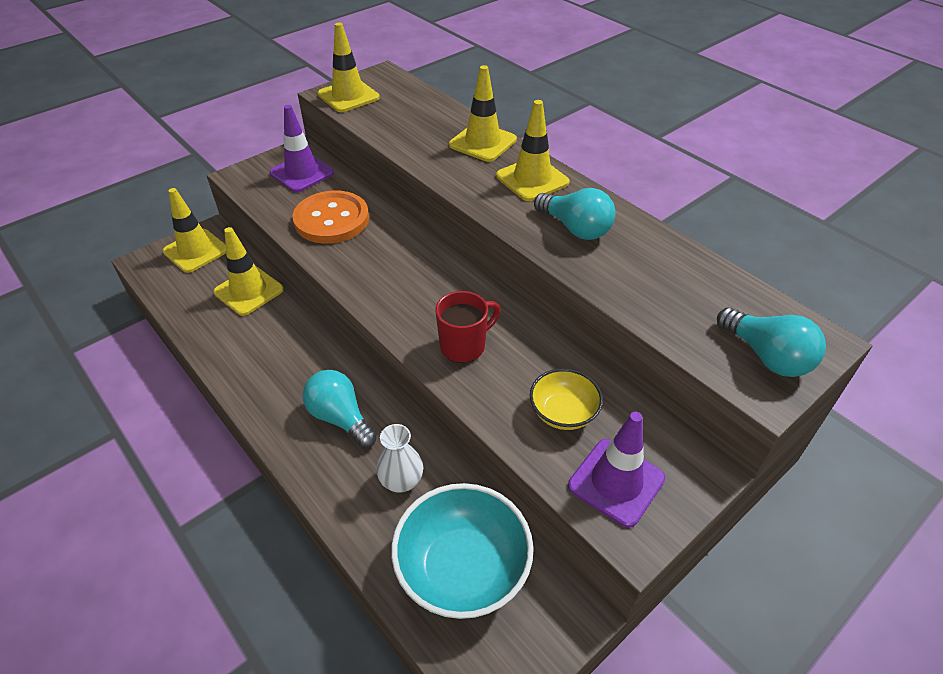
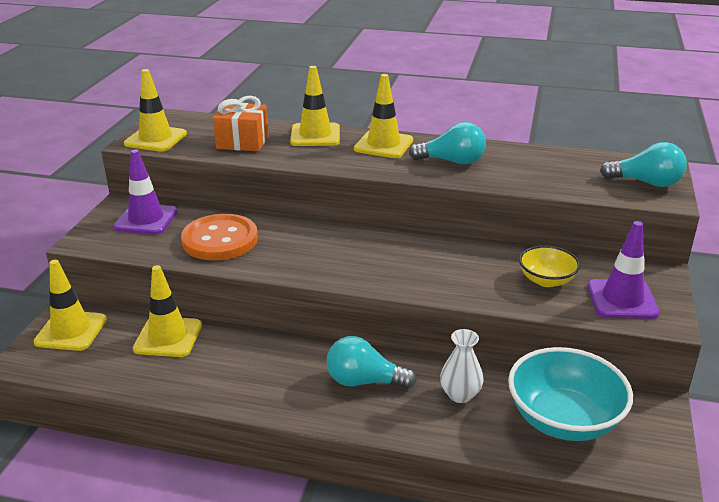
camera: 35 degrees left, 15 degrees down
(412, 126) = (242, 142): none -> orange gift
(464, 346) = (434, 273): red mug -> none

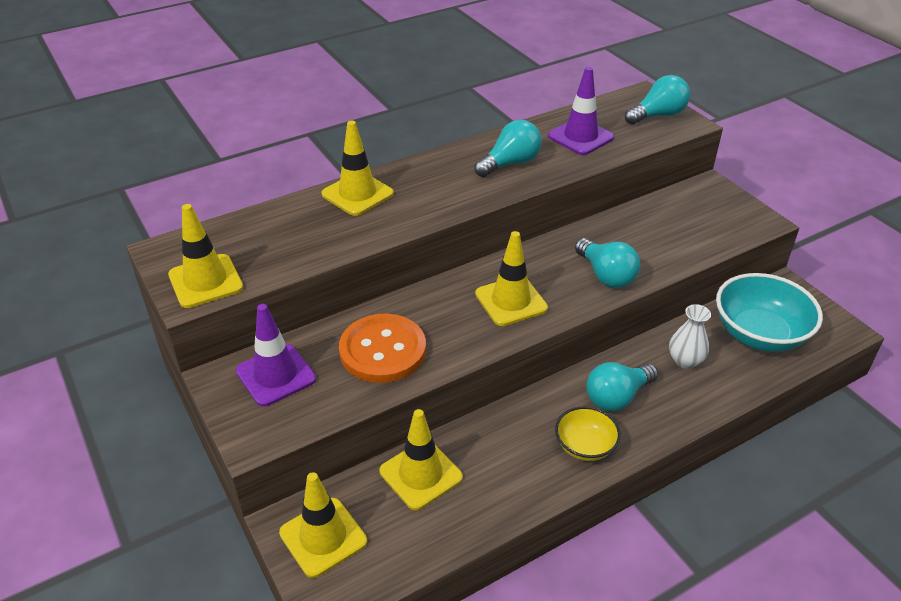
camera: 45 degrees left, 10 degrees up
(242, 142) = (303, 237): orange gift -> none
(383, 145) = (432, 174): yellow traffic cone -> yellow traffic cone (511, 301)
(445, 281) = (606, 275): none -> turquoise light bulb
(546, 280) = (662, 233): yellow bowl -> yellow bowl (585, 446)
(622, 299) = (721, 220): purple traffic cone -> purple traffic cone (580, 137)

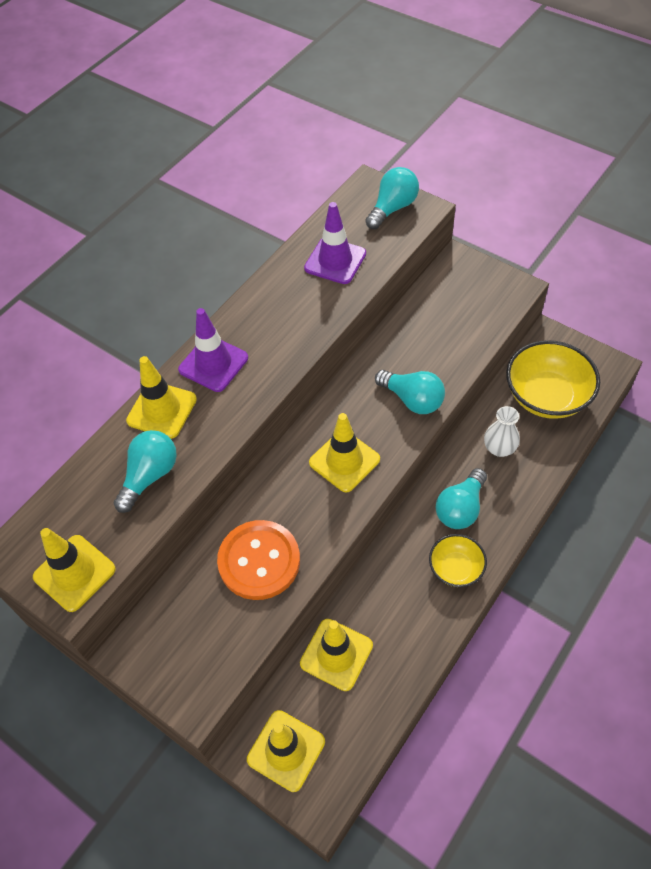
camera: 20 degrees left, 15 degrees up
(276, 375) = (177, 628): purple traffic cone -> purple traffic cone (213, 364)
(510, 163) = (286, 318): turquoise light bulb -> turquoise light bulb (150, 476)
(759, 334) = (547, 396): turquoise bowl -> yellow bowl

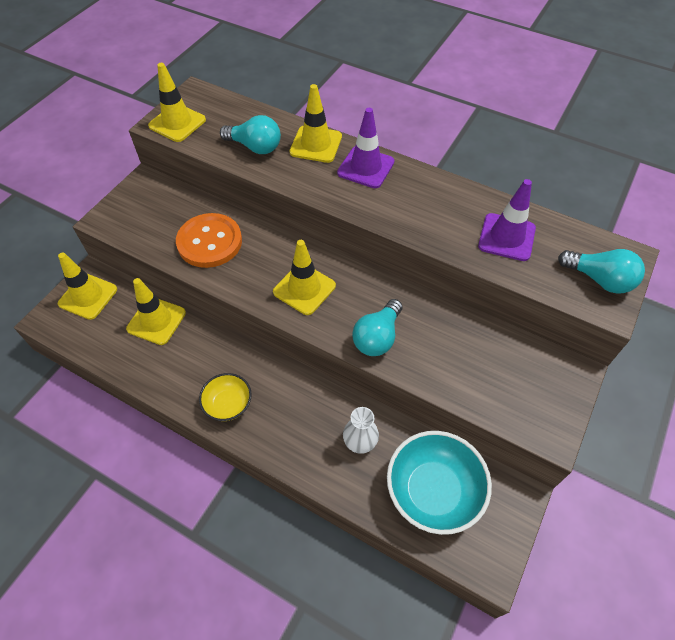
camera: 80 degrees right, 0 degrees up
(460, 508) = (289, 407): turquoise light bulb -> none
(547, 396) = (433, 491): yellow bowl -> turquoise bowl

